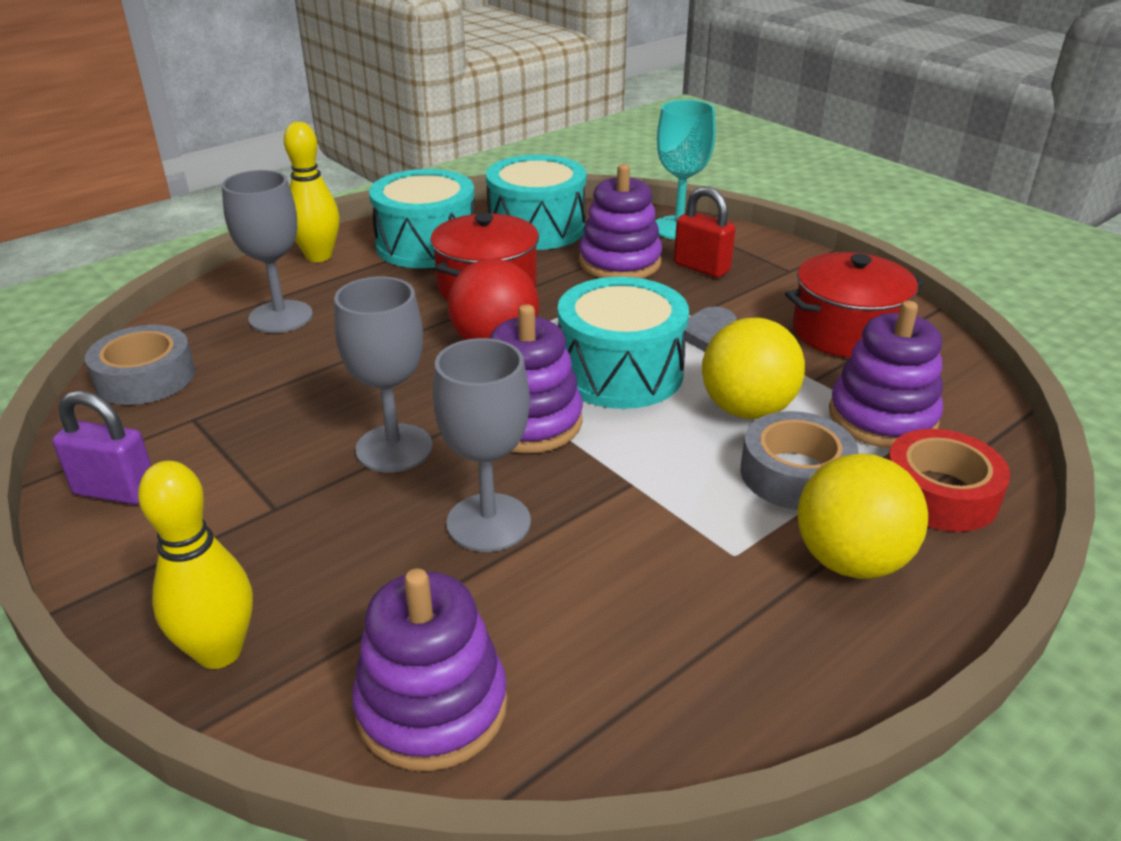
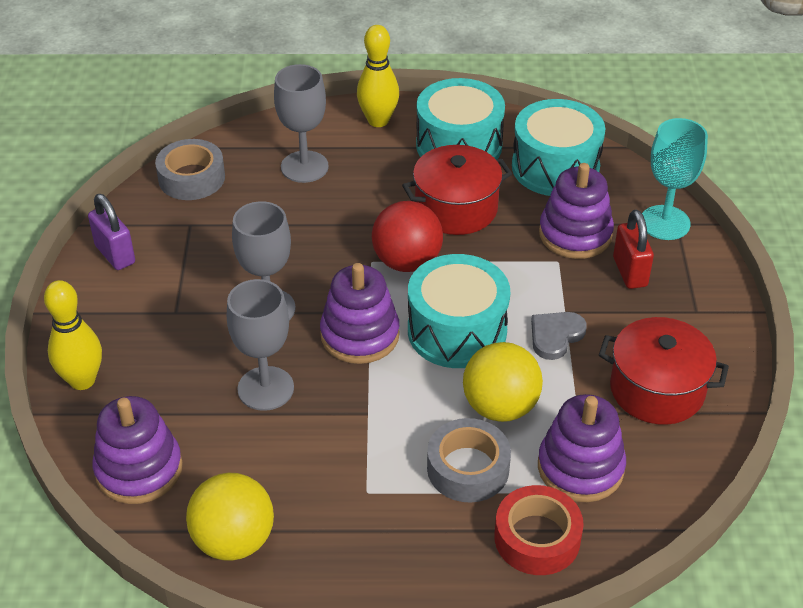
camera: 40 degrees right, 10 degrees up
(850, 561) = (423, 538): yellow ball -> yellow ball (234, 541)

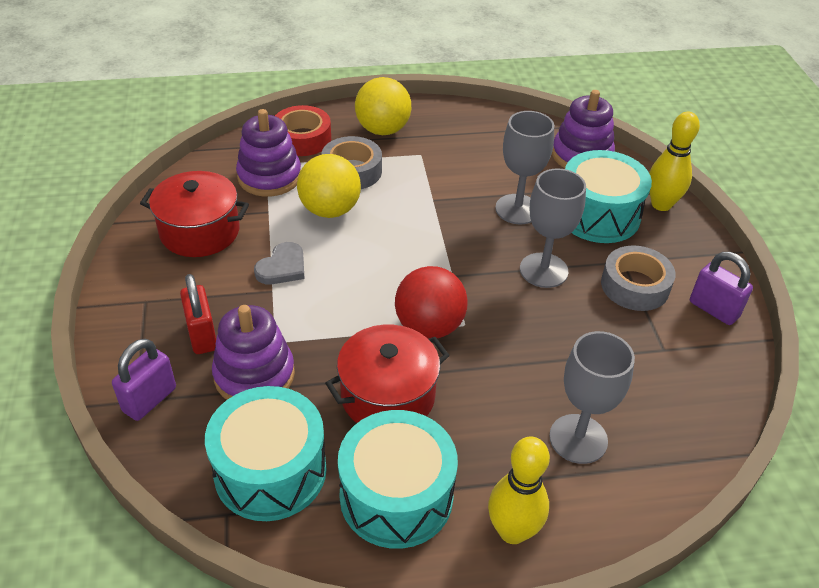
camera: 170 degrees right, 0 degrees up
(191, 178) = (698, 408): grey tape -> grey tape (635, 286)
(234, 541) = (498, 125): yellow ball -> yellow ball (382, 130)
(360, 335) = (455, 254): purple stacking toy -> none
(457, 331) = (371, 265): turquoise drum -> turquoise drum (598, 215)
(665, 223) = (149, 400): turquoise goblet -> purple padlock

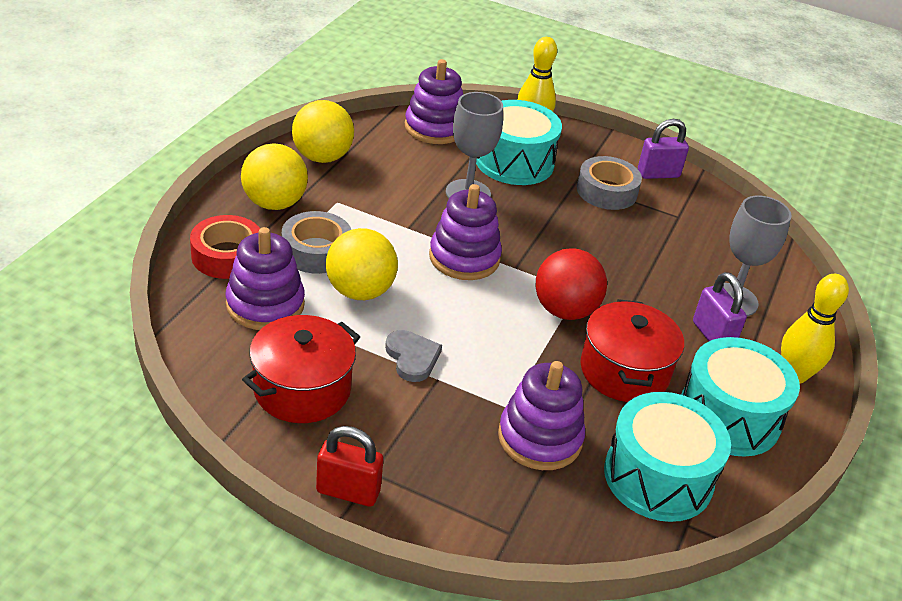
camera: 60 degrees left, 5 degrees down
(149, 400) = (517, 522): purple padlock -> purple padlock (712, 335)
(202, 335) = (459, 451): red padlock -> red padlock (348, 491)
(431, 243) = (464, 258): none -> purple stacking toy
(464, 124) = (322, 157): none -> yellow ball
(543, 270) = (552, 221): grey goblet -> none

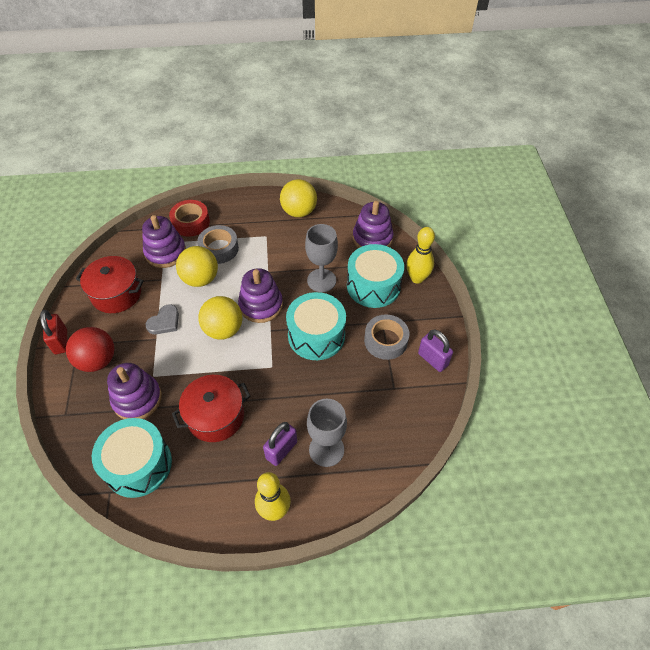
camera: 65 degrees right, 15 degrees up
(274, 203) = (244, 216): yellow ball -> yellow ball (223, 329)
(564, 310) = (249, 367): red ball -> red ball (97, 360)
(728, 416) = (210, 484): turquoise drum -> turquoise drum (316, 335)

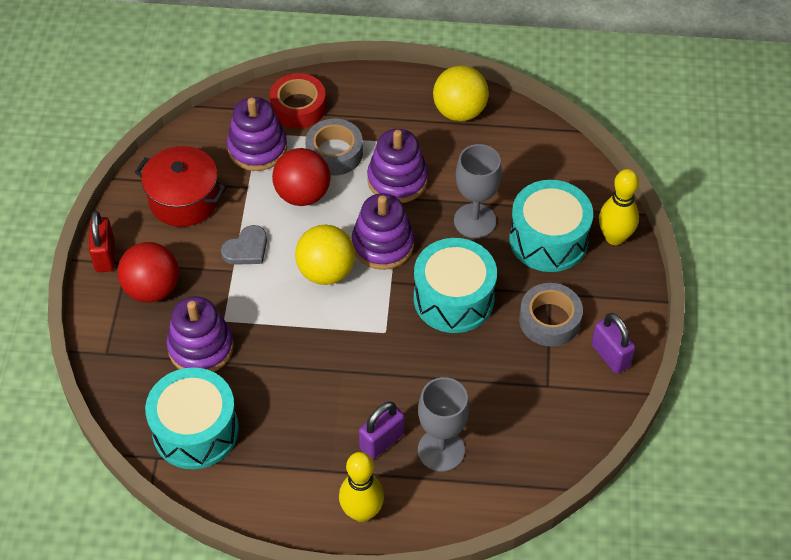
camera: 10 degrees right, 0 degrees up
(200, 279) = (303, 194): yellow ball -> red ball
(215, 416) = (301, 385): red pot -> none
(372, 238) = (561, 168): purple stacking toy -> purple stacking toy (397, 180)

